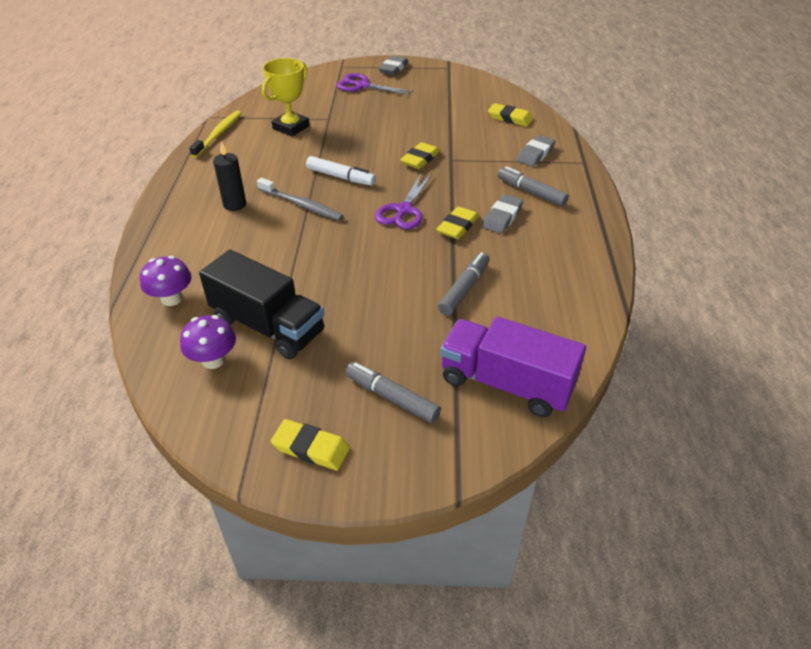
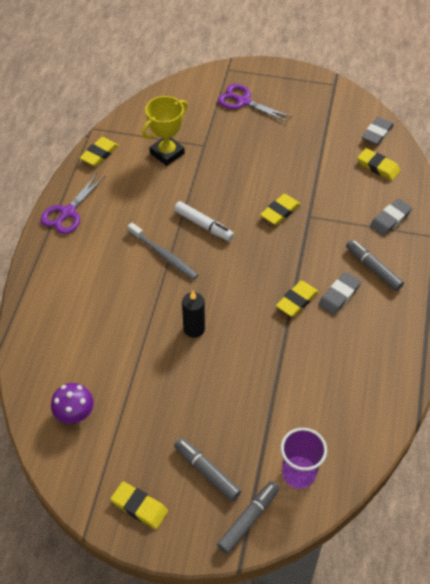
camera: 10 degrees right, 10 degrees up
(172, 299) = (47, 346): purple mushroom -> none
(218, 134) = (99, 154): yellow toothbrush -> yellow eraser
(234, 204) = (106, 247): black candle -> black candle (194, 329)
(268, 326) = (120, 387): black truck -> none
(393, 68) = (278, 79): grey eraser -> grey eraser (377, 133)
(403, 210) = (252, 275): purple scissors -> purple scissors (67, 213)
(464, 289) = (287, 372): grey marker -> grey marker (248, 519)
(506, 383) = (299, 473): purple truck -> purple cup

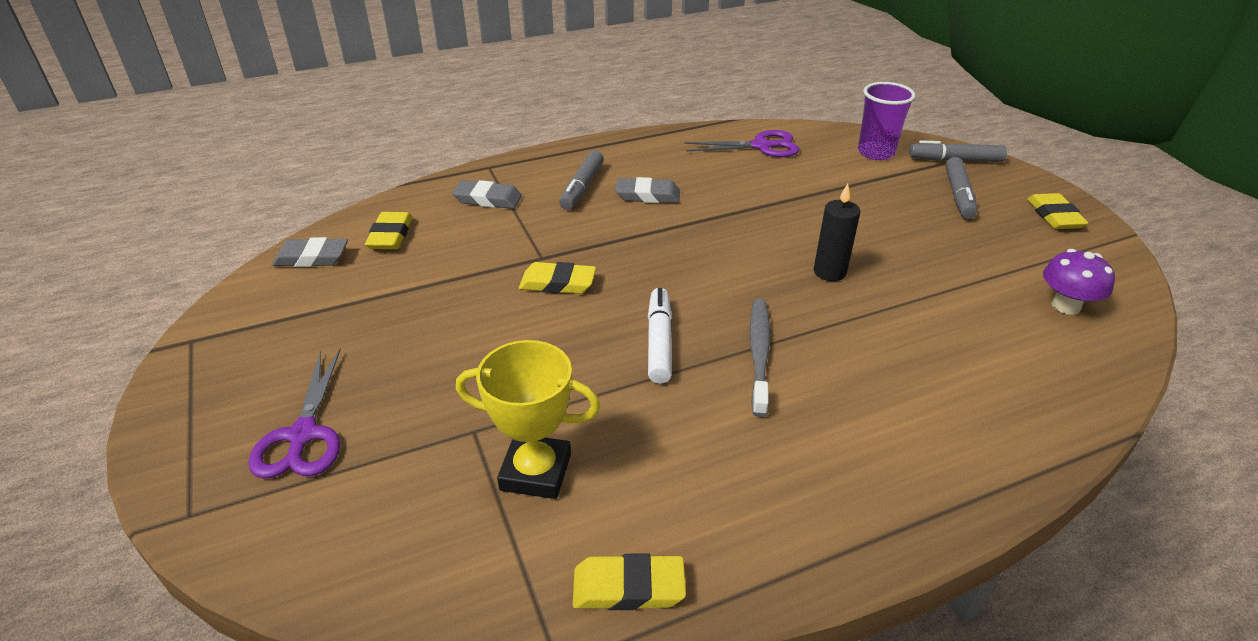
camera: 125 degrees left, 15 degrees down
(67, 213) = (823, 532): purple scissors -> purple scissors (761, 146)
(297, 301) = (690, 218): yellow eraser -> none

